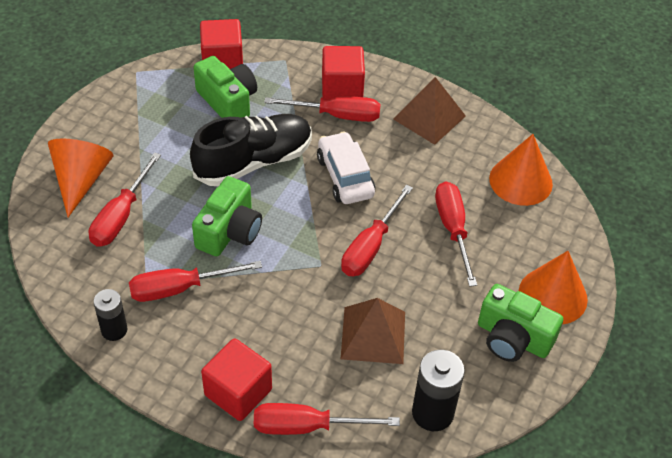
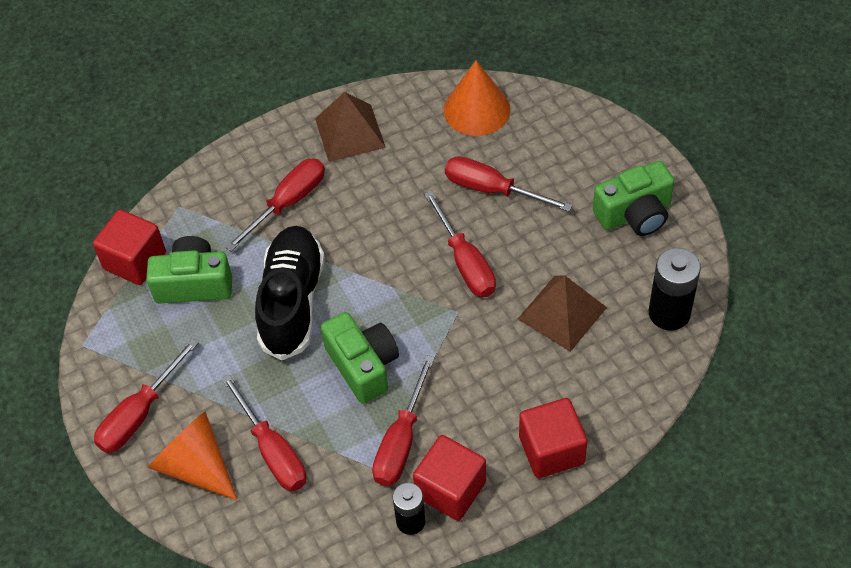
camera: 50 degrees left, 5 degrees up
(307, 426) = (622, 414): red screwdriver -> red screwdriver (140, 414)
(342, 88) = (256, 180): red cube -> red cube (450, 489)
(345, 176) = (369, 237): white car -> none
(553, 295) = (612, 160): orange cone -> none

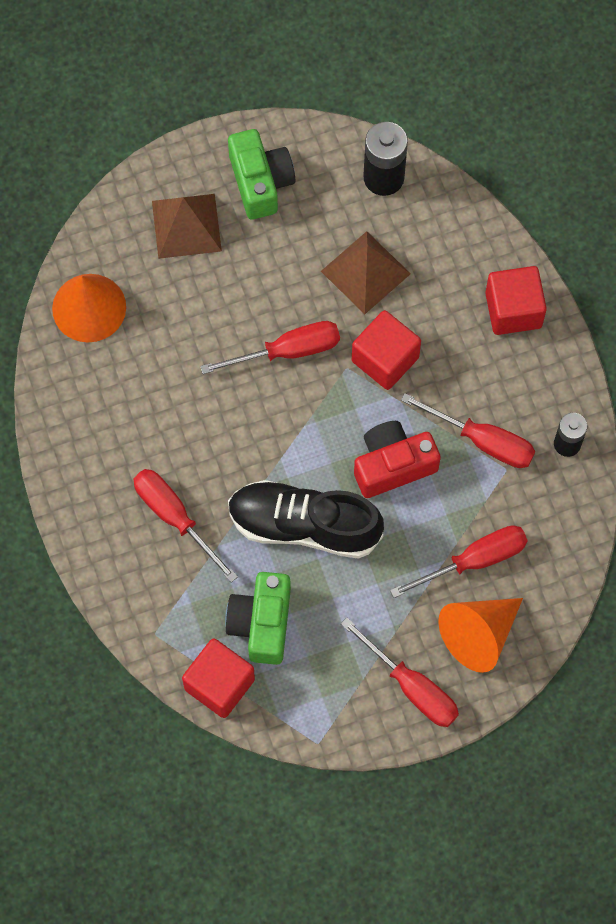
camera: 85 degrees left, 15 degrees up
(350, 132) = (91, 442): brown pyramid -> brown pyramid (186, 225)
(363, 365) = (393, 465): green camera -> red camera
(450, 489) = (540, 404): red cube -> red cube (385, 359)
(492, 190) = (201, 310): red screwdriver -> none

